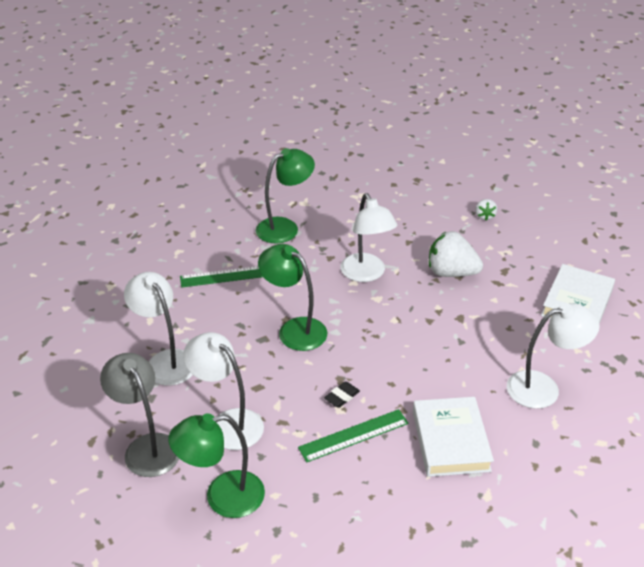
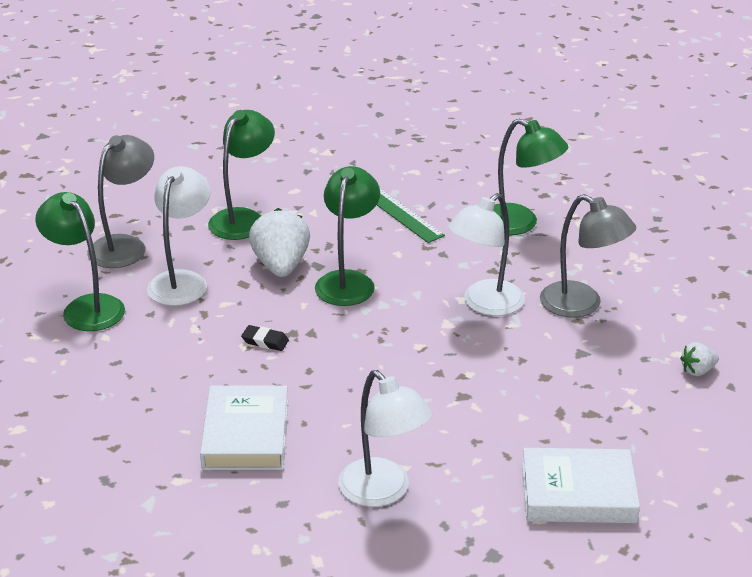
camera: 65 degrees right, 5 degrees down
(166, 361) = (243, 218): white lamp -> green lamp
(353, 435) = (213, 364): green ruler -> none
(394, 235) = (581, 305): none -> grey lamp
(450, 441) = (245, 435): white book -> white book turned 60 degrees counterclockwise
(451, 273) = (546, 369): white strawberry -> white strawberry (281, 266)

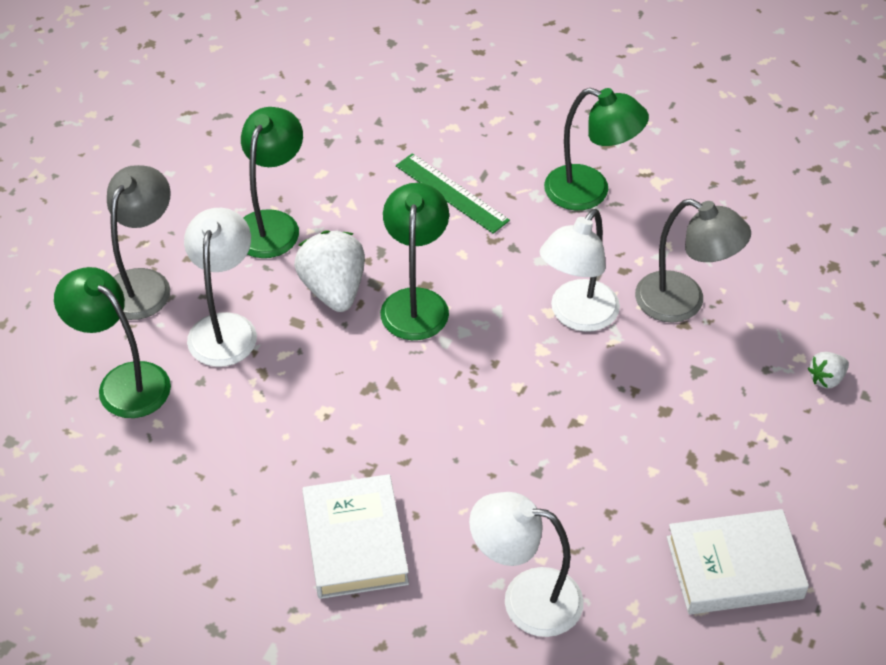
camera: 10 degrees left, 15 degrees up
(265, 341) = (343, 404): black eraser -> none
(383, 492) = (526, 598): white lamp -> white lamp turned 150 degrees clockwise

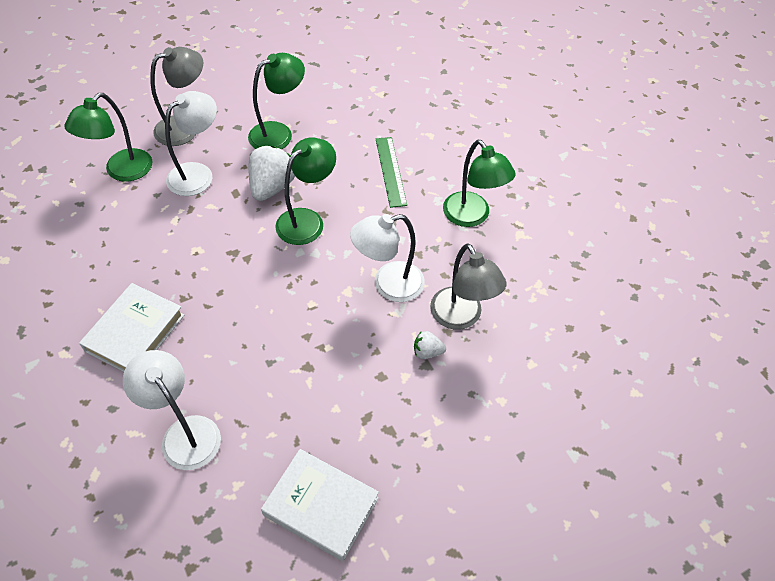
camera: 35 degrees right, 5 degrees up
(123, 381) = (122, 171): green lamp -> green lamp turned 135 degrees counterclockwise
(826, 379) = (505, 426): white strawberry -> white strawberry (427, 352)

